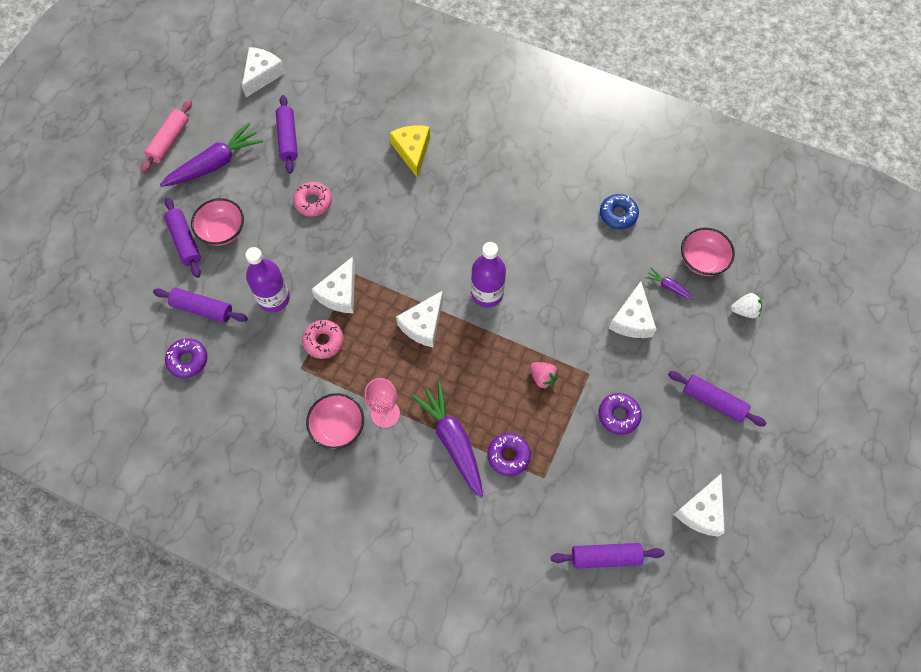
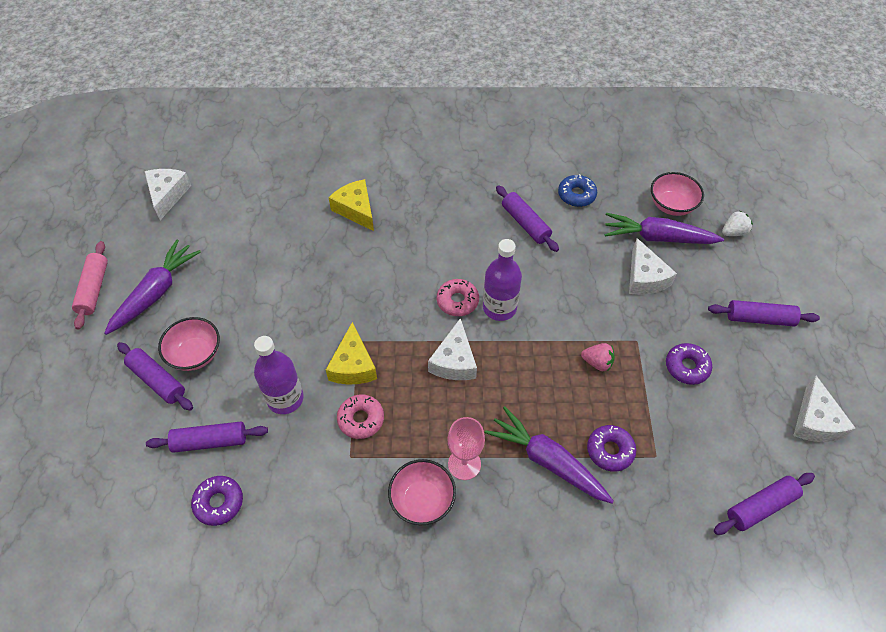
camera: 25 degrees left, 10 degrees down
(288, 139) = (224, 242): purple rolling pin -> purple rolling pin (525, 223)
(313, 202) = (280, 290): pink donut -> pink donut (457, 301)
(340, 293) = (353, 365): white cheese -> yellow cheese
(668, 287) = (657, 238): purple carrot -> purple carrot, size x2.20

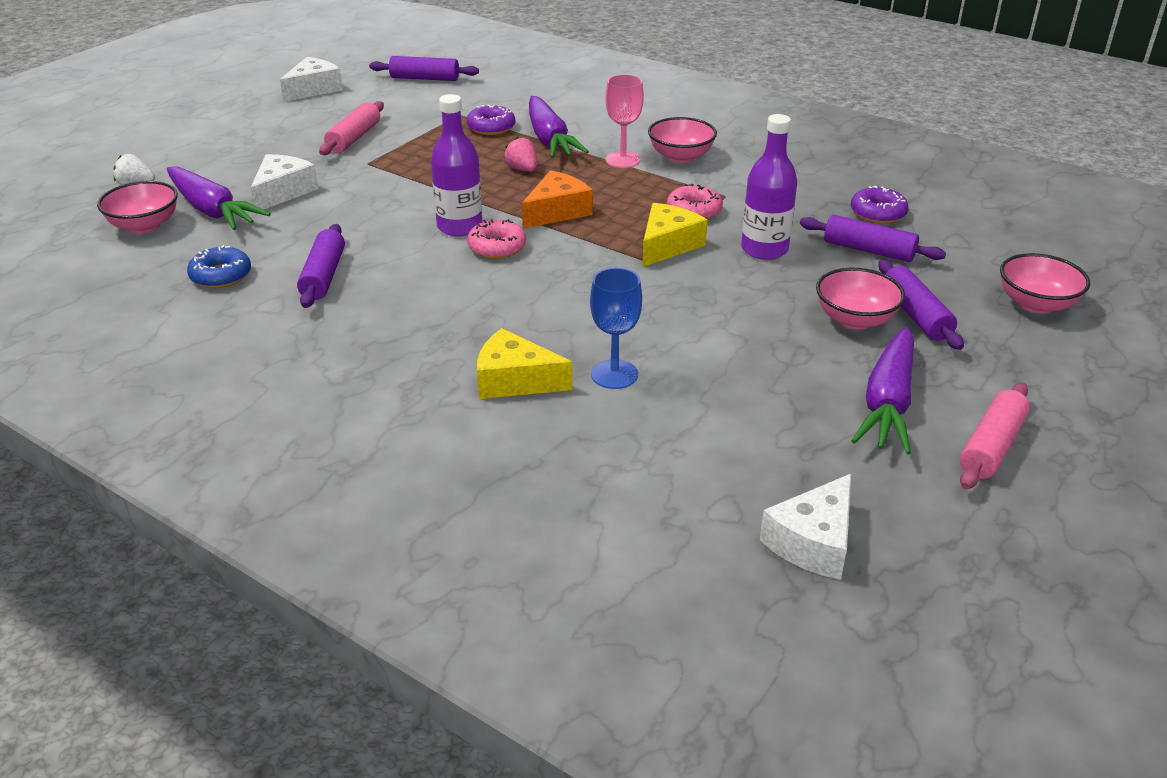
camera: 145 degrees left, 20 degrees down
(75, 439) = (1036, 304): none -> pink bowl
(156, 292) = (888, 403): purple carrot -> purple carrot turned 45 degrees counterclockwise
(310, 238) = (614, 374): none -> blue goblet
(356, 210) = (515, 380): yellow cheese -> yellow cheese turned 105 degrees clockwise
(454, 361) = (557, 211): white cheese -> orange cheese
(597, 362) = (424, 165): pink strawberry -> pink strawberry (522, 169)
(687, 367) = (354, 138): purple donut -> pink rolling pin
(759, 318) = (240, 137): purple rolling pin -> none

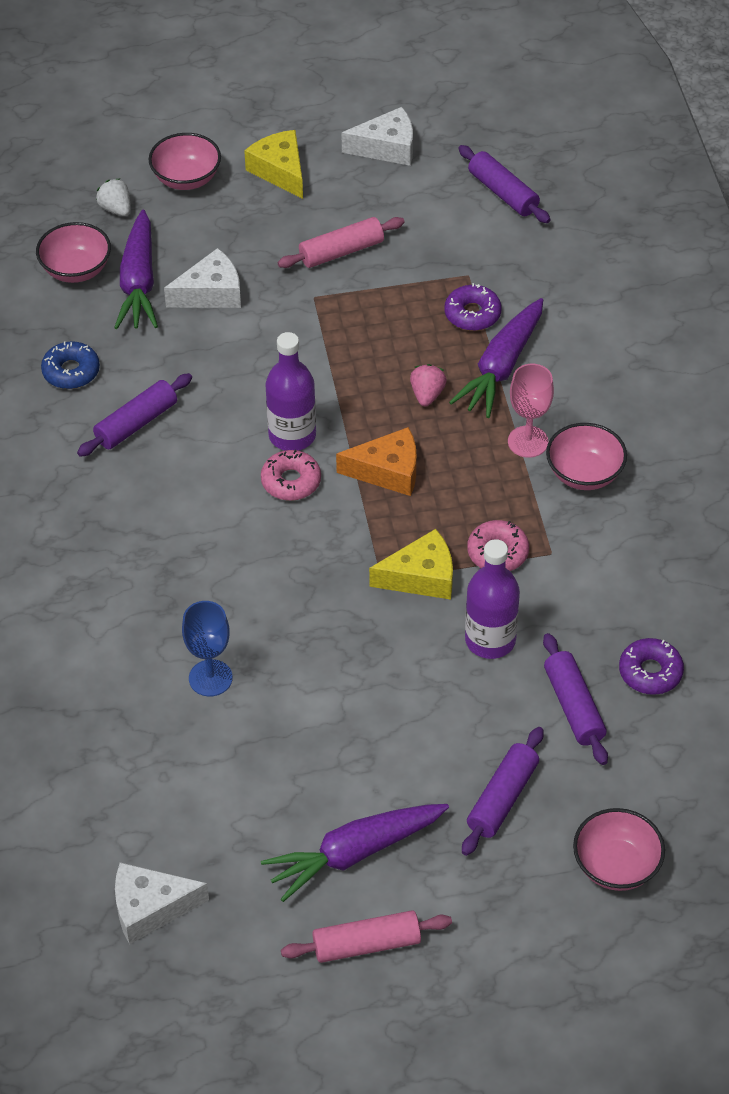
camera: 45 degrees right, 15 degrees up
(515, 380) = (141, 631): yellow cheese -> yellow cheese (280, 171)
(855, 319) = (449, 765): pink bowl -> pink bowl (186, 178)

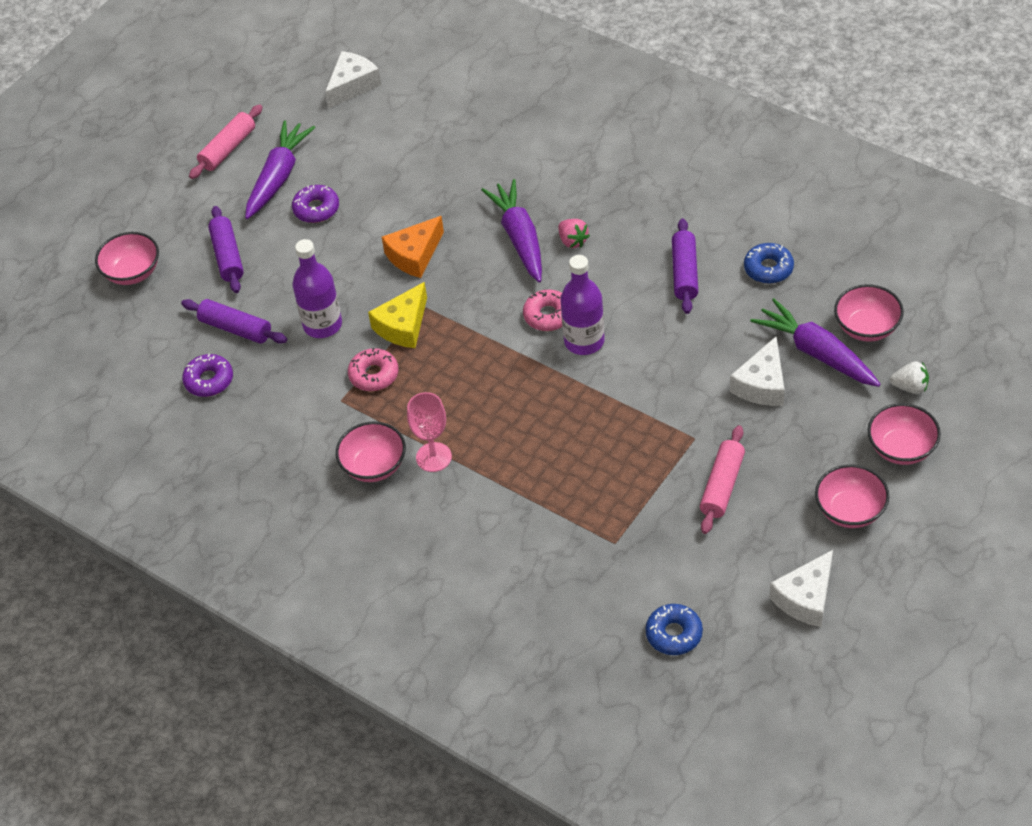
camera: 140 degrees right, 0 degrees up
(210, 678) = (454, 189): blue goblet -> none
(280, 171) = (850, 510): yellow cheese -> pink bowl
(387, 471) = (498, 368): orange cheese -> orange cheese (414, 255)
(427, 395) = (535, 434): pink strawberry -> pink strawberry (572, 241)
(472, 314) = (575, 515): purple donut -> purple donut (316, 209)
(501, 367) = (510, 493): purple carrot -> purple carrot (519, 238)
(503, 193) = (674, 634): purple rolling pin -> blue donut

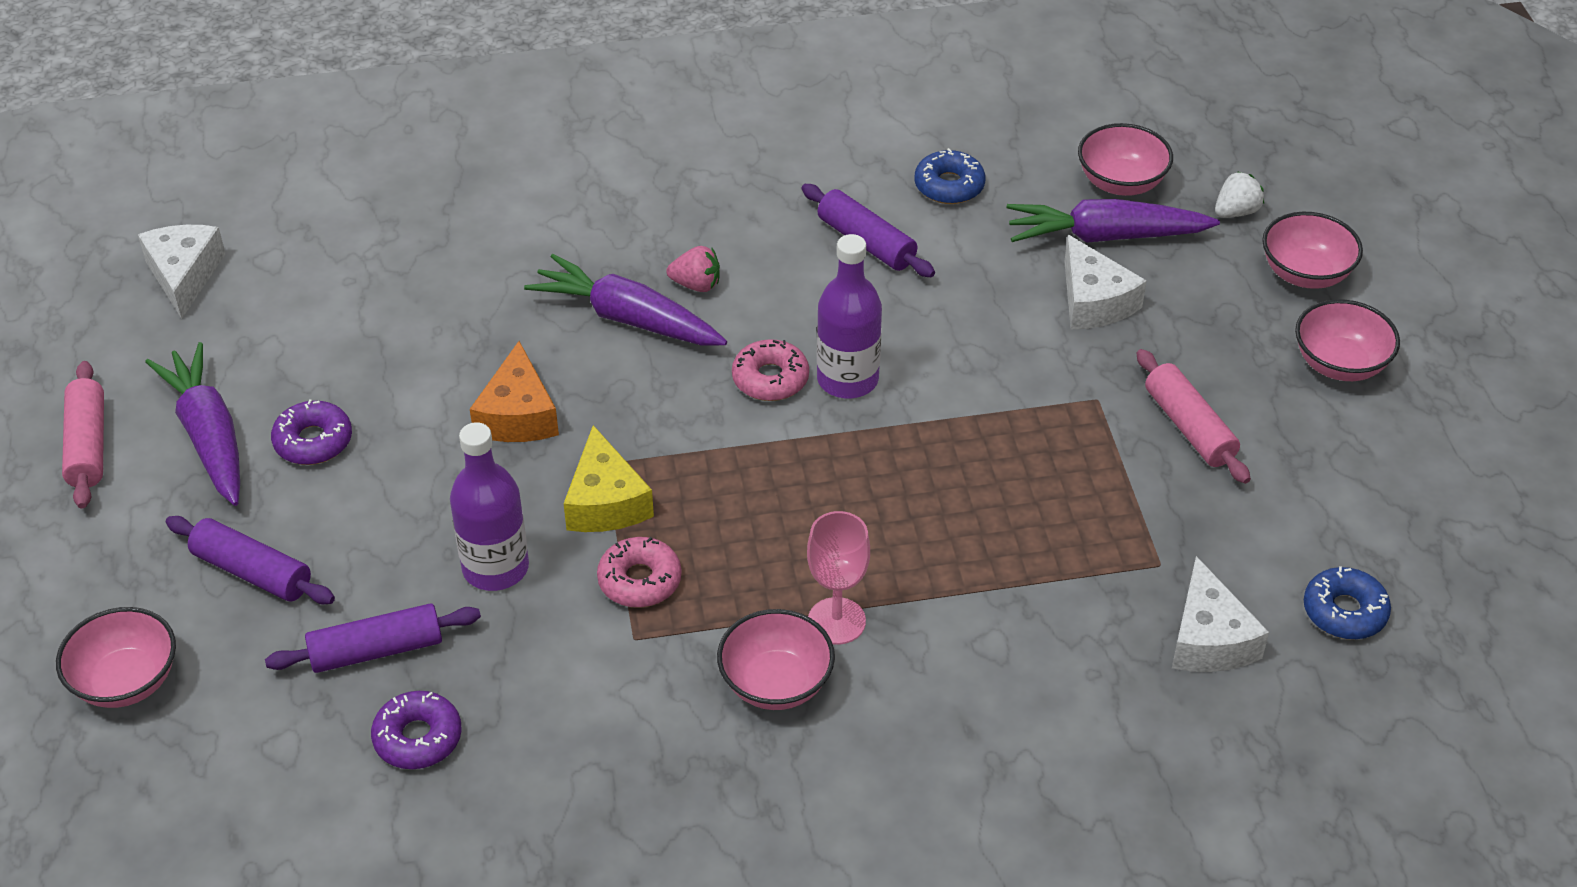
camera: 50 degrees left, 5 degrees down
(806, 598) = (1415, 477): white cheese -> white cheese (1208, 639)

